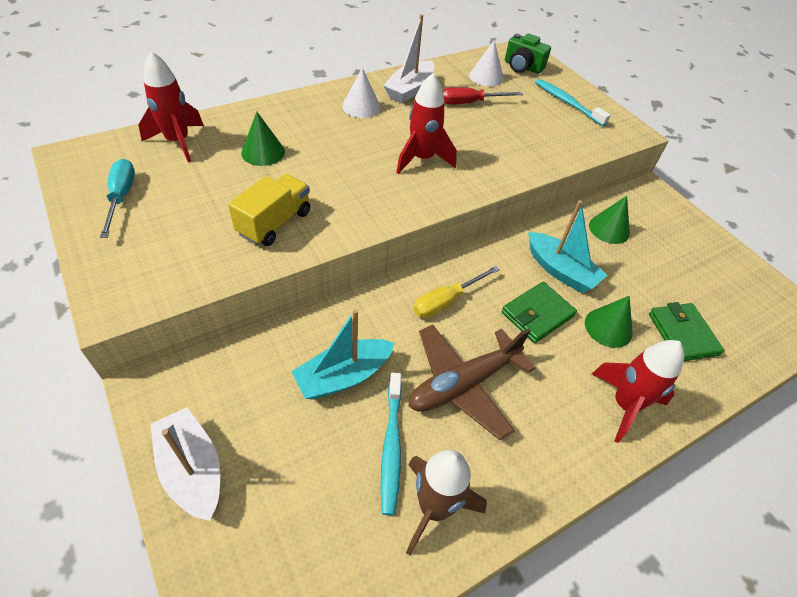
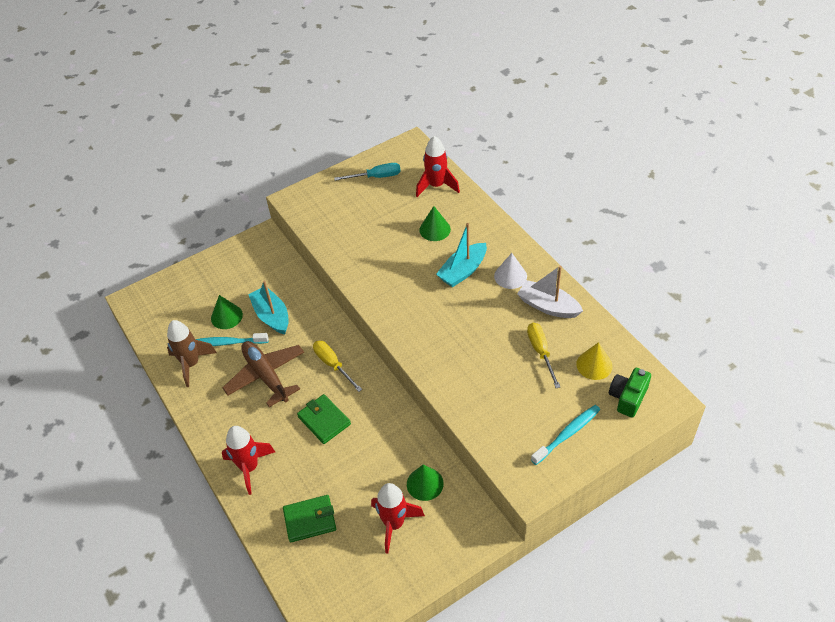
camera: 95 degrees right, 0 degrees up
(192, 469) = (219, 264): white boat -> none
(274, 223) = (362, 249): yellow truck -> none
(422, 159) = (446, 321): red rocket -> red rocket (394, 524)
(470, 103) = (541, 352): red screwdriver -> yellow screwdriver
(486, 77) = (594, 365): white cone -> yellow cone
(560, 271) = (369, 439): turquoise boat -> turquoise boat (463, 271)
(608, 327) = (314, 467): green cone -> green cone (226, 316)

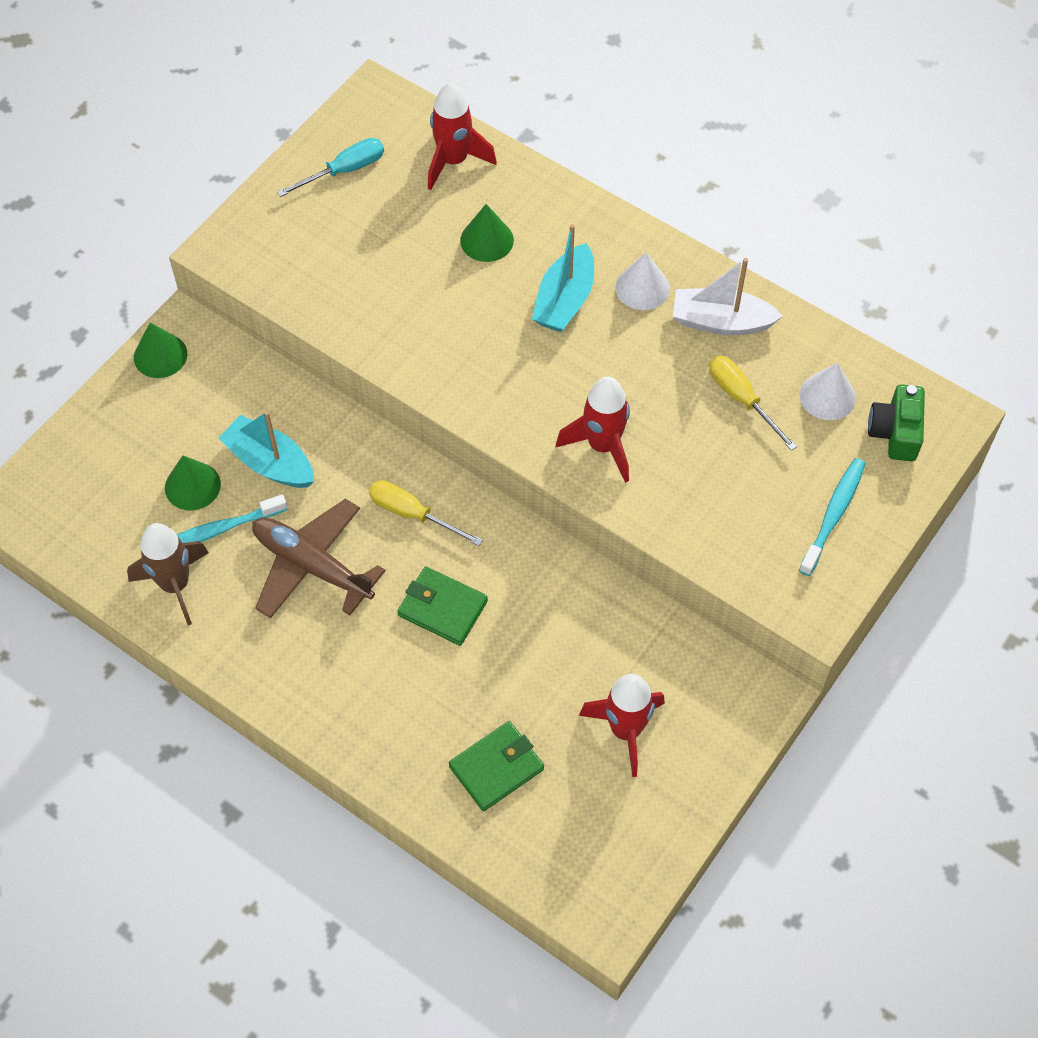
camera: 25 degrees left, 10 degrees up
(249, 467) = (361, 720): red rocket -> red rocket (603, 446)
(425, 483) = (643, 655): green cone -> green cone (160, 355)
(594, 365) = (827, 396): yellow cone -> white cone

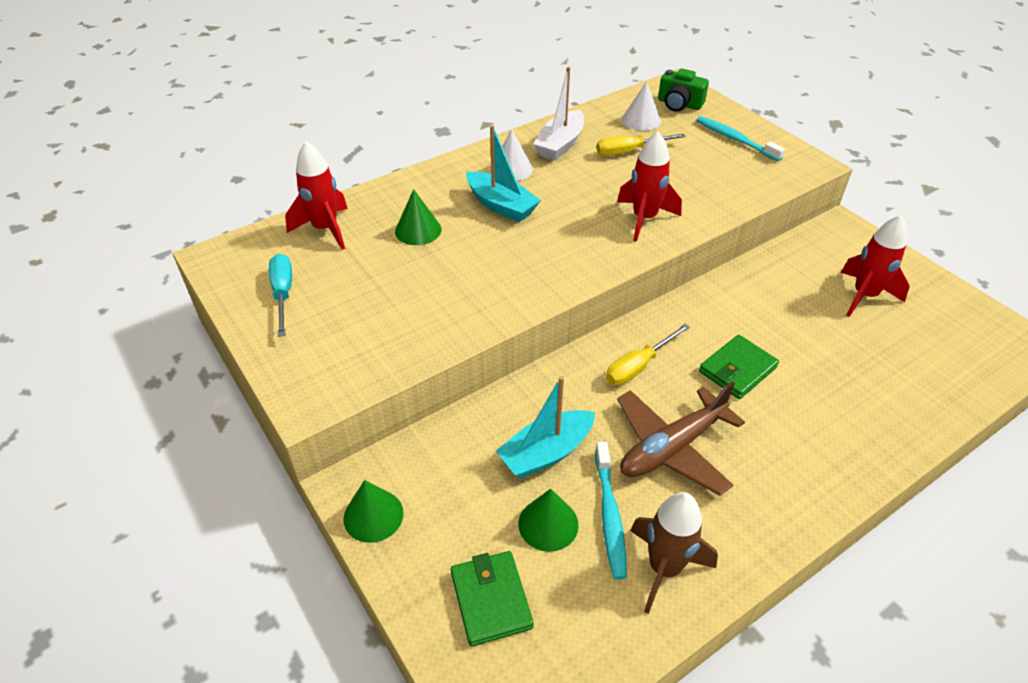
camera: 70 degrees left, 15 degrees down
(496, 768) = (894, 374): green wallet -> green wallet (491, 600)

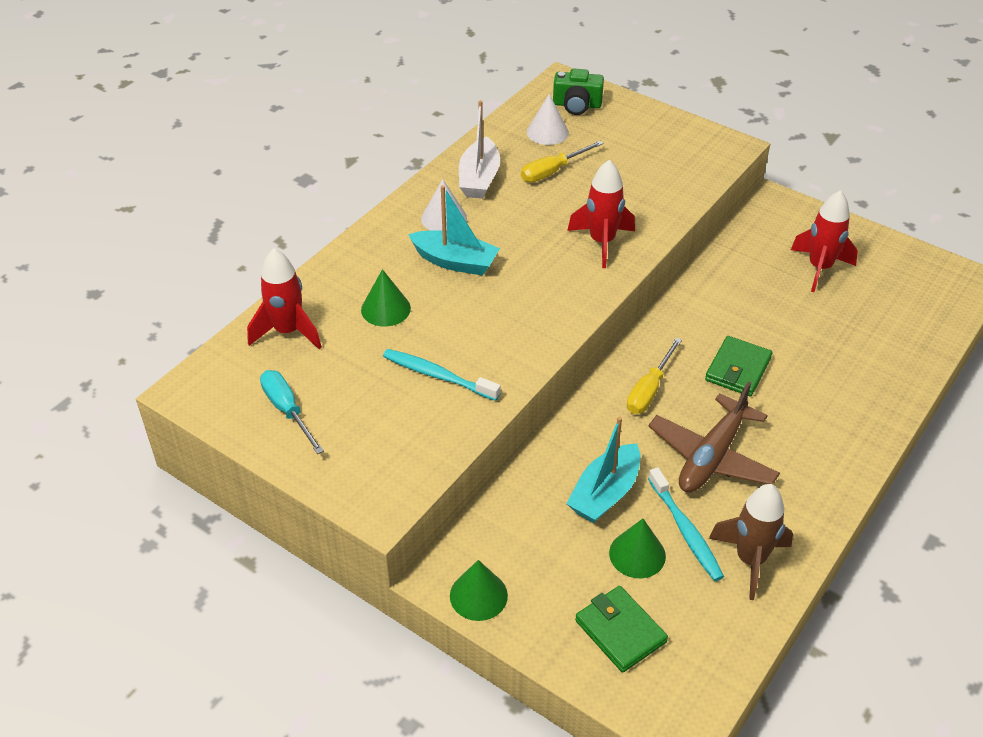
camera: 20 degrees left, 0 degrees up
(735, 139) = (649, 135): turquoise toothbrush -> turquoise toothbrush (438, 376)

